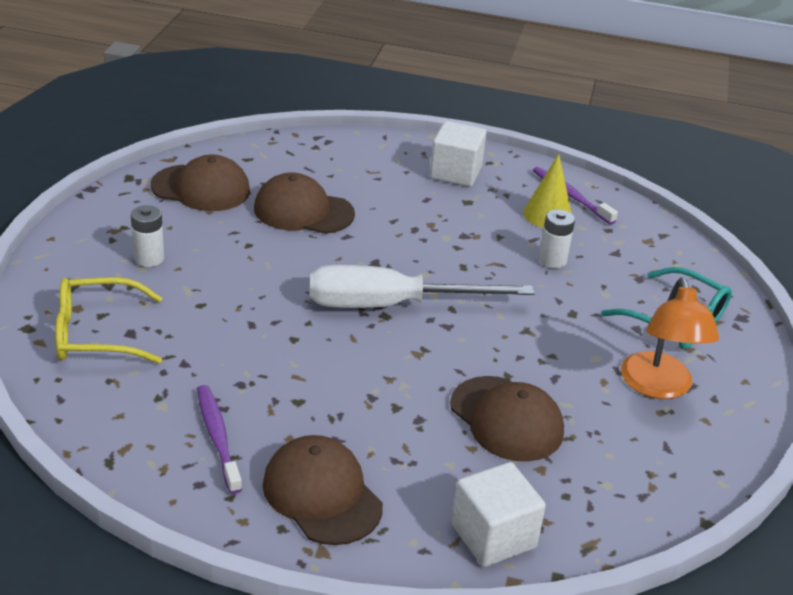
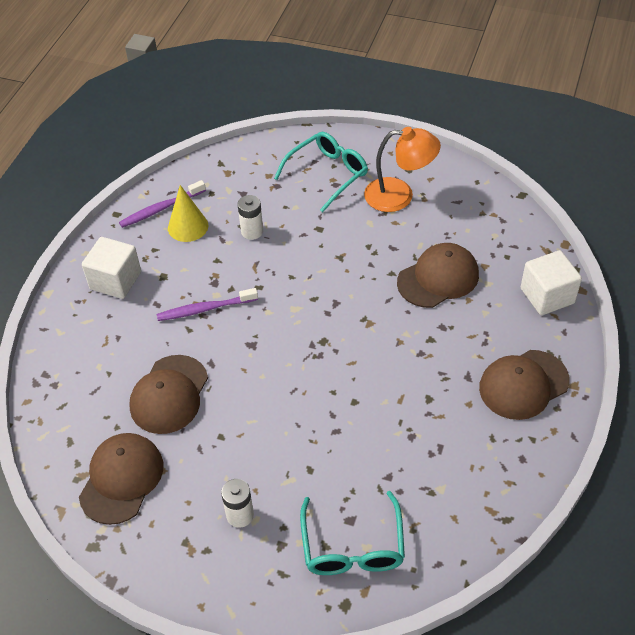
camera: 80 degrees left, 15 degrees up
(96, 334) = (353, 547): yellow glasses -> turquoise glasses
(217, 437) = (473, 449): purple toothbrush -> purple toothbrush (205, 309)
(391, 305) = (310, 336): white screwdriver -> none

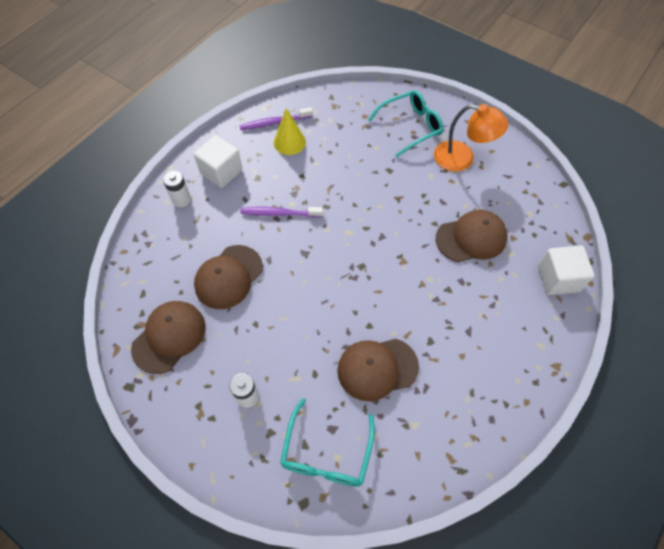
camera: 15 degrees right, 10 degrees up
(252, 231) = (336, 159): white battery -> white battery (181, 199)
(523, 384) = (513, 352): brown cap -> brown cap (377, 368)

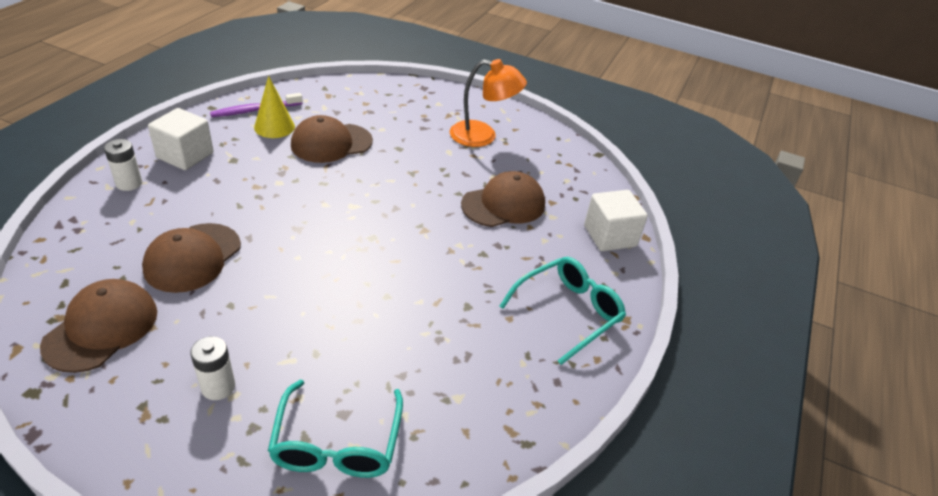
camera: 15 degrees left, 20 degrees down
(279, 213) = (262, 192): purple toothbrush -> none
(377, 368) = (401, 340): brown cap -> brown cap (331, 143)
(411, 126) = (420, 111): turquoise glasses -> turquoise glasses (568, 312)

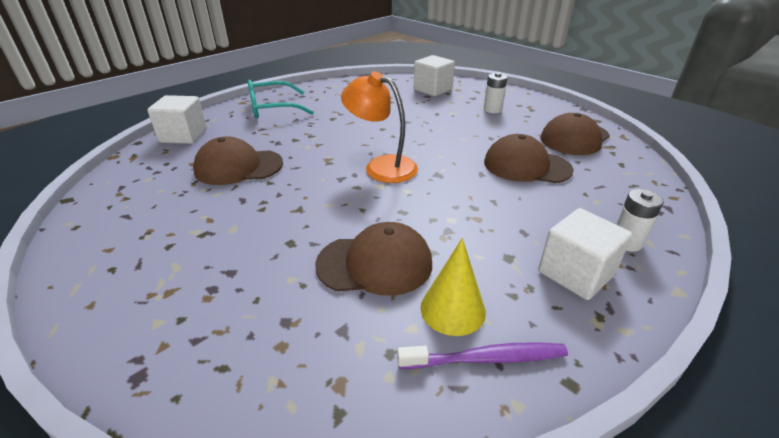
camera: 155 degrees left, 5 degrees down
(193, 257) = (526, 166): brown cap -> brown cap turned 120 degrees counterclockwise
(337, 444) = (432, 89): turquoise glasses -> white cube
(483, 136) = (166, 244): orange lamp -> orange lamp (381, 166)

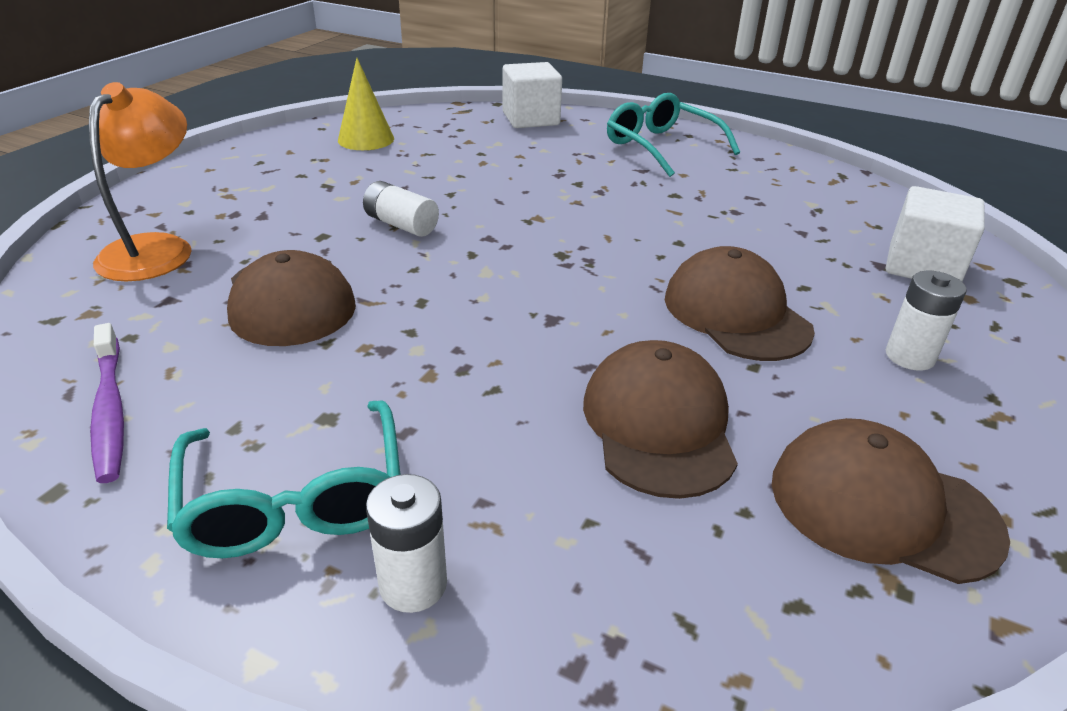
camera: 70 degrees right, 0 degrees up
(238, 167) = (476, 167): brown cap -> brown cap (736, 313)
(300, 206) = (401, 225): none -> white battery
(381, 166) = (544, 263): orange lamp -> orange lamp (156, 248)
(452, 309) = (202, 373): yellow cone -> yellow cone (366, 139)
(575, 273) = (295, 500): white cube -> turquoise glasses

